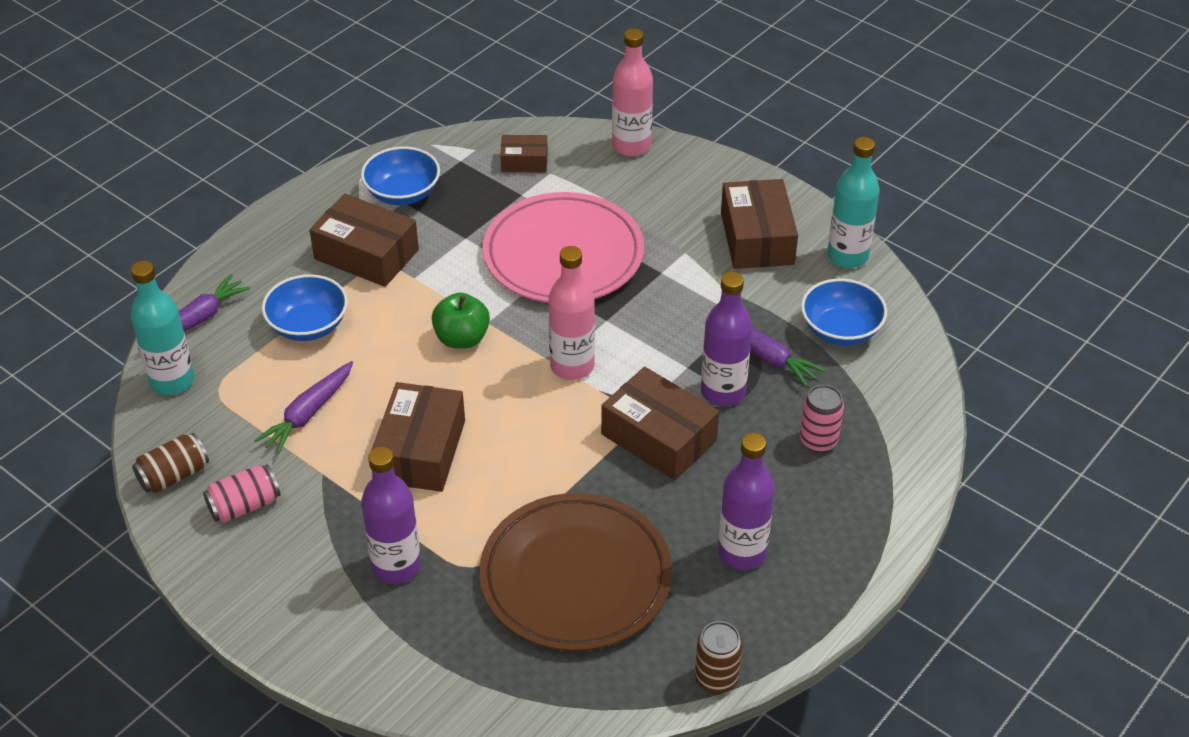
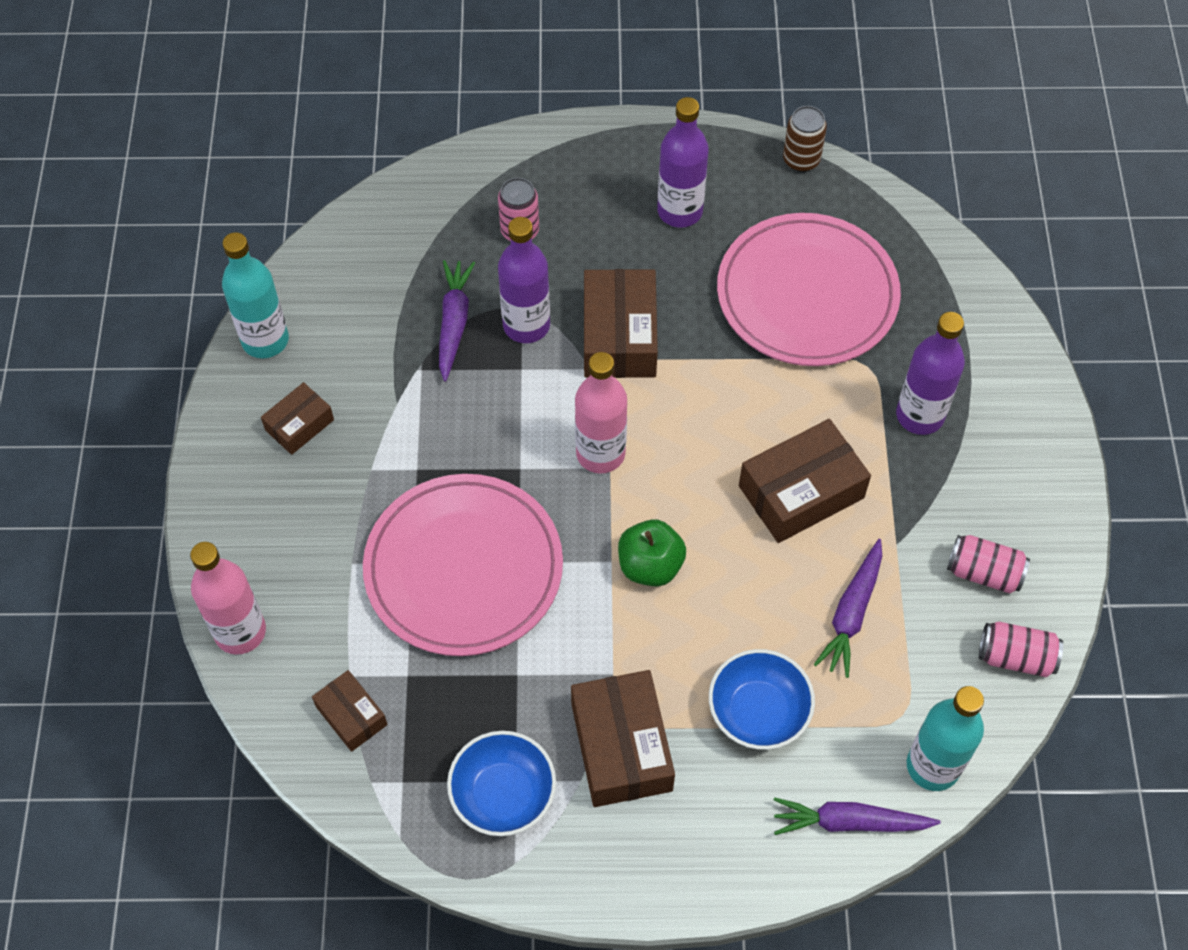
camera: 130 degrees left, 15 degrees up
(174, 476) = (1016, 657): brown can -> pink can
(308, 414) = (851, 613): purple carrot -> purple carrot turned 120 degrees clockwise
(575, 577) = (807, 295): brown plate -> pink plate
(757, 238) = (299, 425): brown box -> brown box, size x0.56
(840, 330) = (372, 289): blue bowl -> none

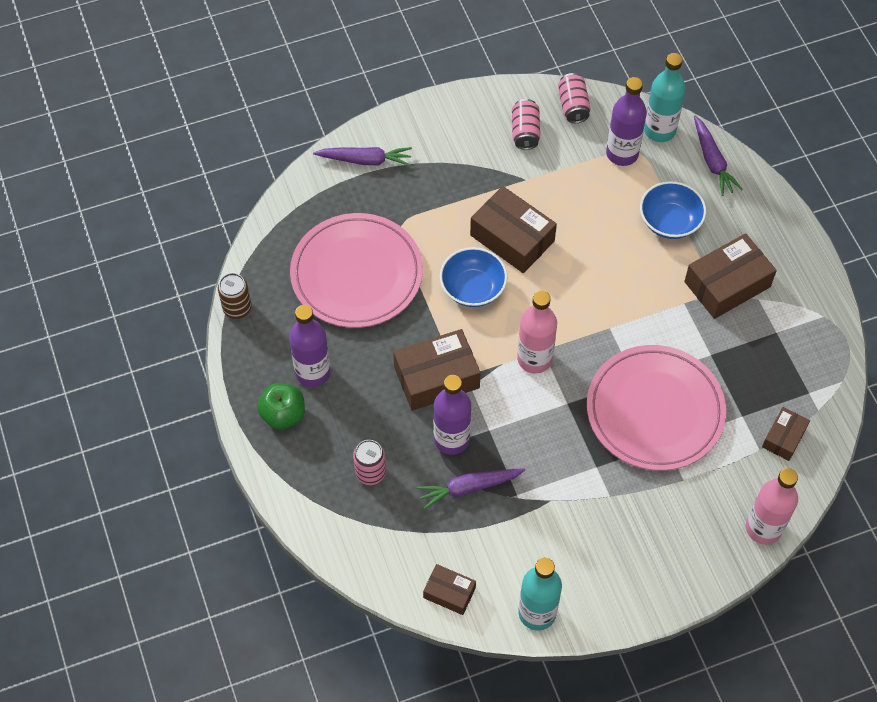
camera: 110 degrees left, 0 degrees up
(299, 425) = (596, 558): brown box -> brown box (449, 593)
(503, 794) = (787, 336): blue bowl -> blue bowl (473, 288)
(650, 566) = (602, 305): green apple -> green apple (283, 415)
(851, 613) = (584, 191): purple carrot -> purple carrot (365, 160)
(920, 415) = (427, 188): purple bottle -> purple bottle (622, 154)

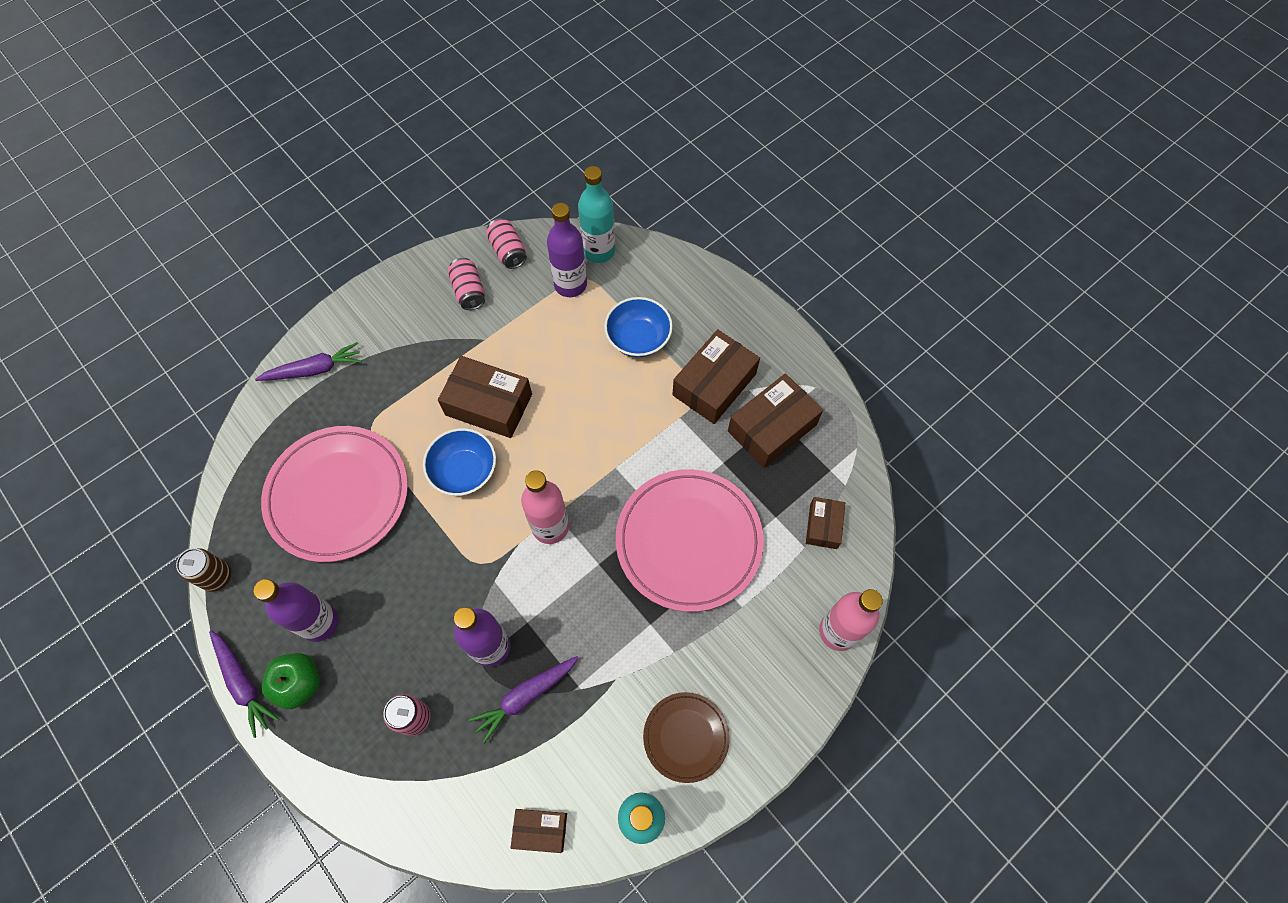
camera: 20 degrees left, 5 degrees up
(436, 377) = (455, 582): brown box -> brown box (772, 428)
(596, 565) = (686, 737): none -> brown plate
(712, 161) = (659, 266): purple carrot -> purple carrot (243, 683)

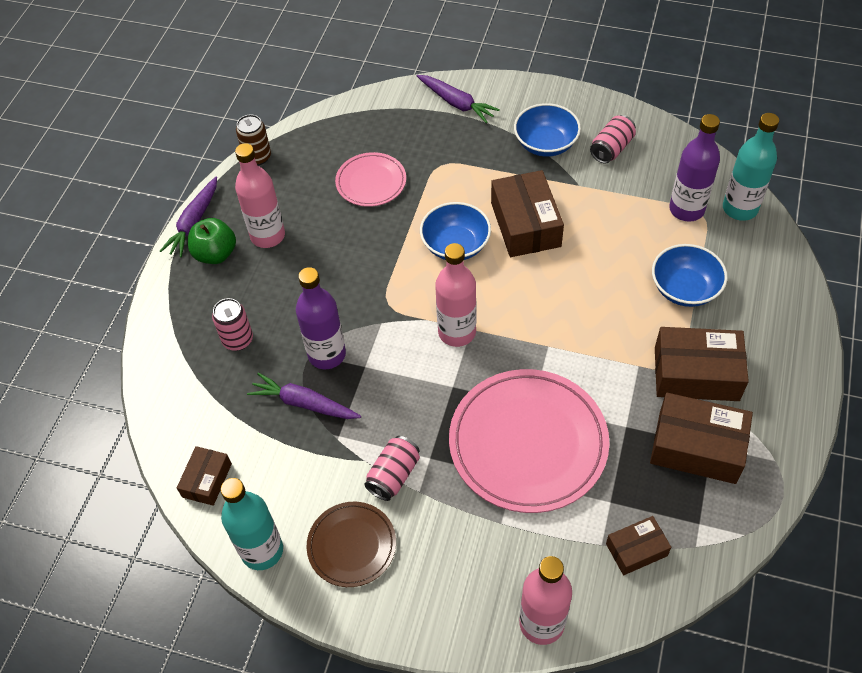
camera: 60 degrees right, 10 degrees down
(320, 622) = (268, 236): purple bottle -> pink bottle
(338, 495) = (371, 182): pink plate -> pink plate, size x0.54
(421, 333) = (545, 144): none -> blue bowl
(508, 251) = (673, 149): pink can -> pink can (393, 475)
(540, 830) = (207, 480): brown box -> brown box turned 45 degrees clockwise

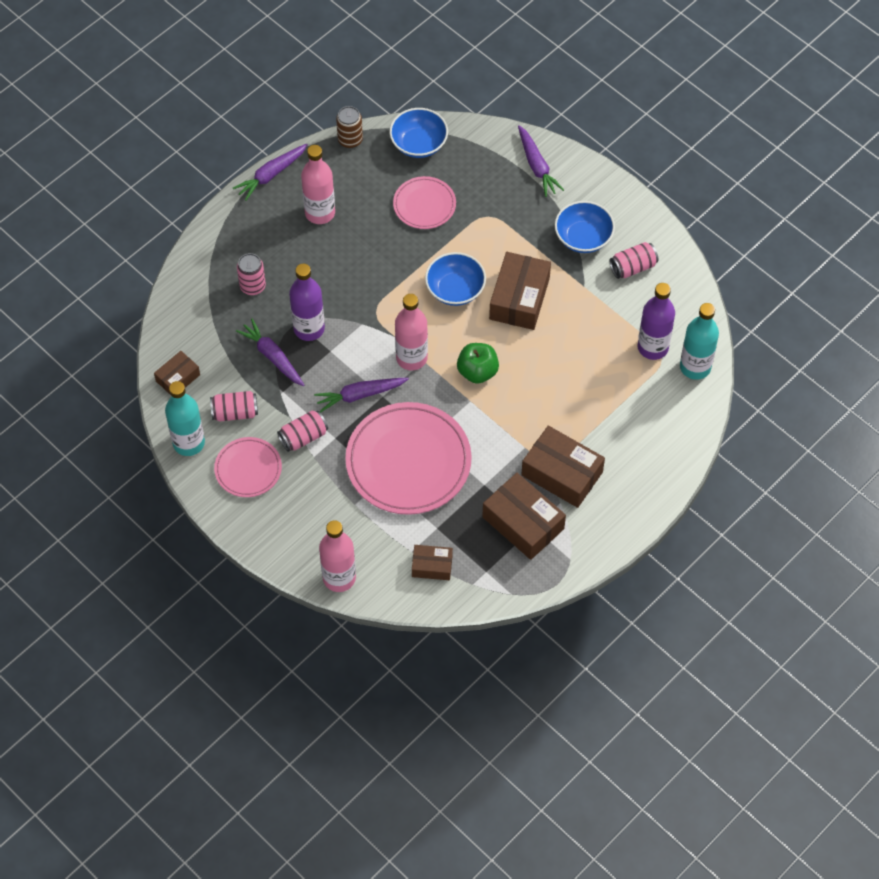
camera: 25 degrees right, 5 degrees up
(215, 254) = (273, 209): green apple -> green apple (477, 371)
(297, 486) = (235, 412): none -> pink can
(352, 545) = (248, 469): brown plate -> pink plate
(427, 397) = (360, 395): none -> purple carrot
(684, 288) = (602, 408): blue bowl -> blue bowl (419, 144)

